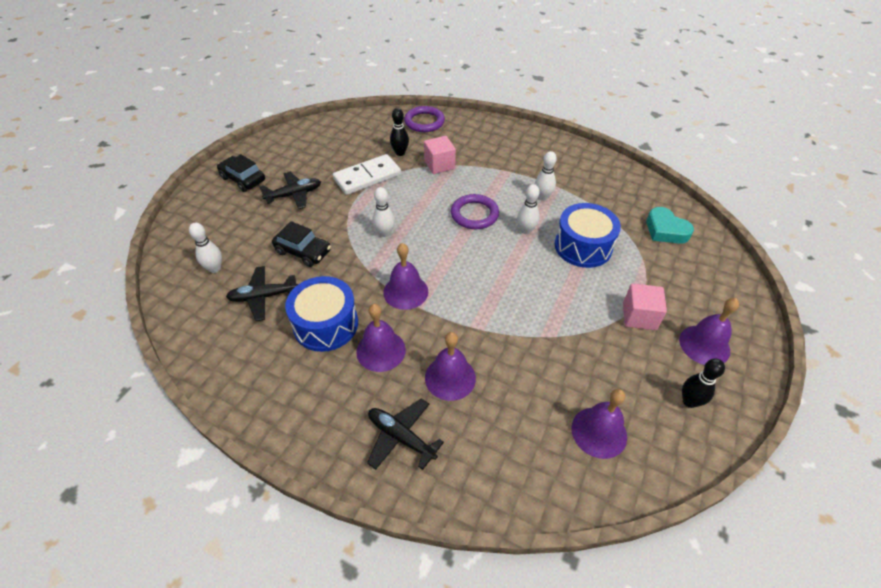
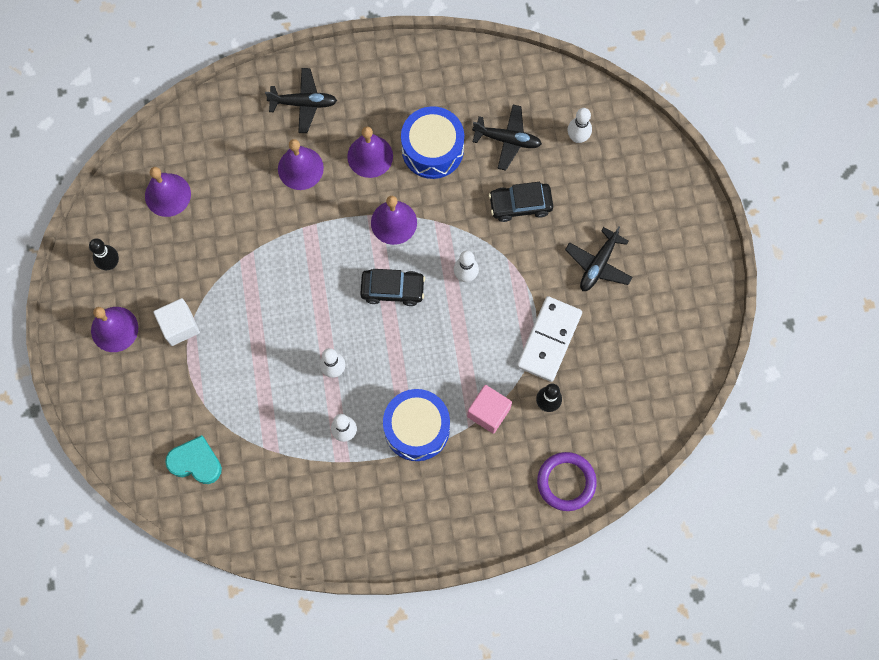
camera: 145 degrees right, 25 degrees up
(243, 179) = (672, 250): black car -> black car (392, 289)
(263, 297) = (507, 140): black plane -> black plane turned 60 degrees clockwise
(474, 214) = (398, 358): purple ring -> none
(583, 246) = (267, 383): blue drum -> blue drum (417, 428)
(639, 316) = (179, 326): pink cube -> white cube

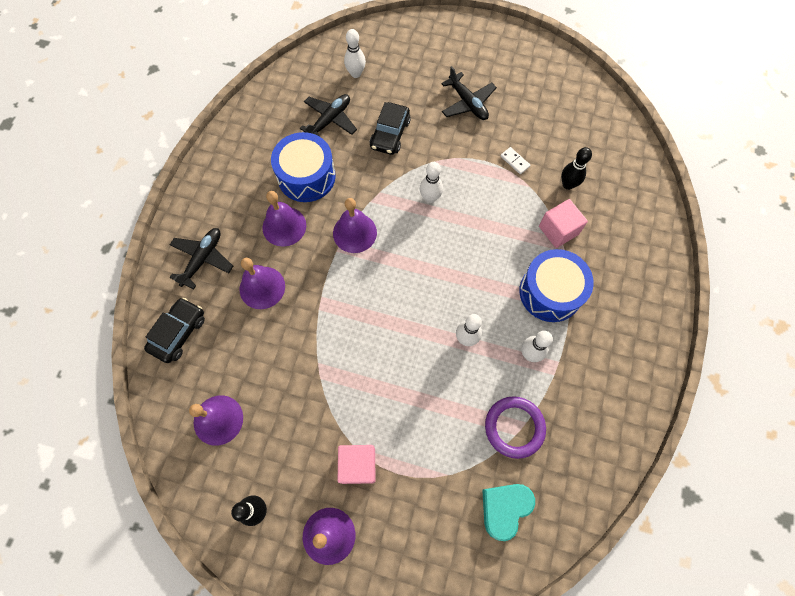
camera: 65 degrees left, 5 degrees down
(179, 326) = (358, 465): white cube -> pink cube
(392, 289) = (415, 259): black car -> black car (178, 333)
(549, 340) = (515, 161): white domino -> white domino, size x0.41
(566, 482) = (640, 199): purple ring -> purple ring (514, 427)

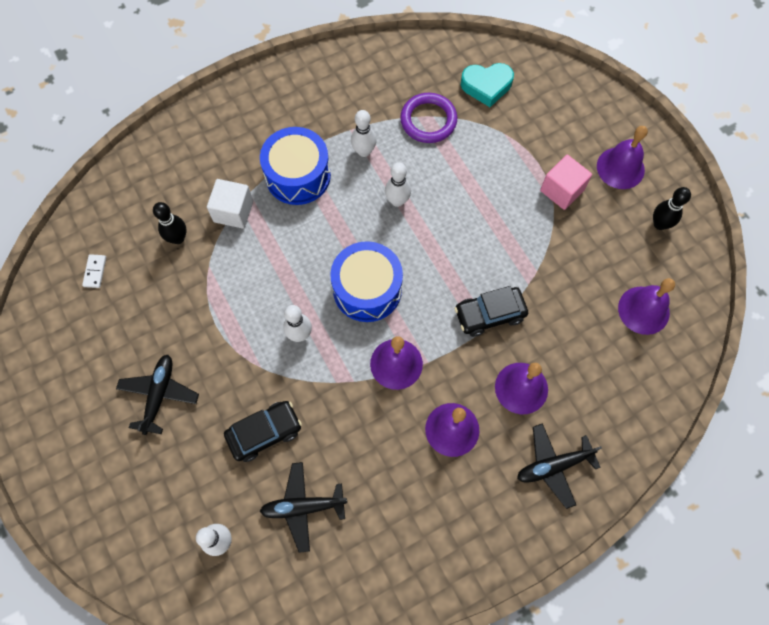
camera: 135 degrees left, 0 degrees up
(178, 333) = (626, 412): black car -> black car (489, 314)
(306, 176) = (385, 463): blue drum -> blue drum (367, 289)
(515, 161) = (192, 298): white domino -> white domino (95, 272)
(558, 230) = (233, 211): pink cube -> white cube

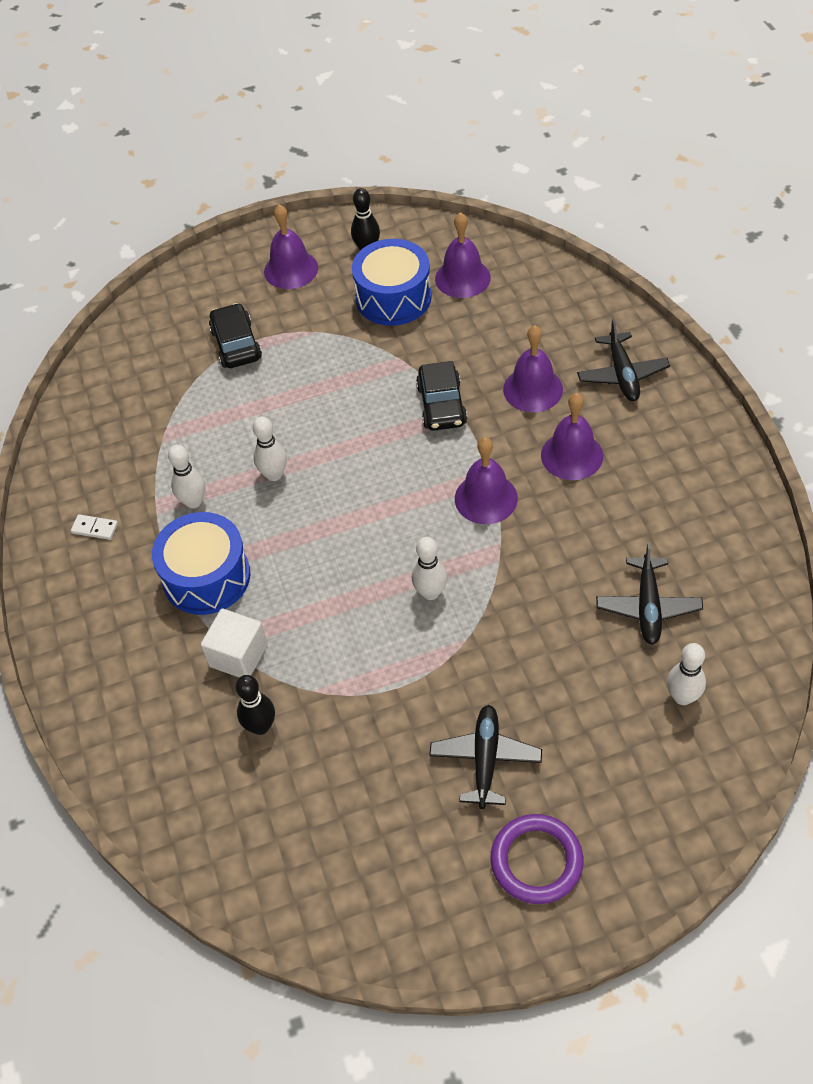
camera: 75 degrees left, 15 degrees down
(95, 272) = (286, 838): white domino -> white domino (95, 528)
(159, 395) = (485, 759): black plane -> black plane turned 75 degrees clockwise
(264, 432) = (552, 640): black car -> black car (236, 344)
(367, 289) = (385, 517): blue drum -> blue drum (393, 297)
(428, 120) = (171, 431): purple ring -> purple ring (536, 861)
(486, 86) = (143, 370): turquoise heart -> none
(562, 190) = (304, 322): pink cube -> none

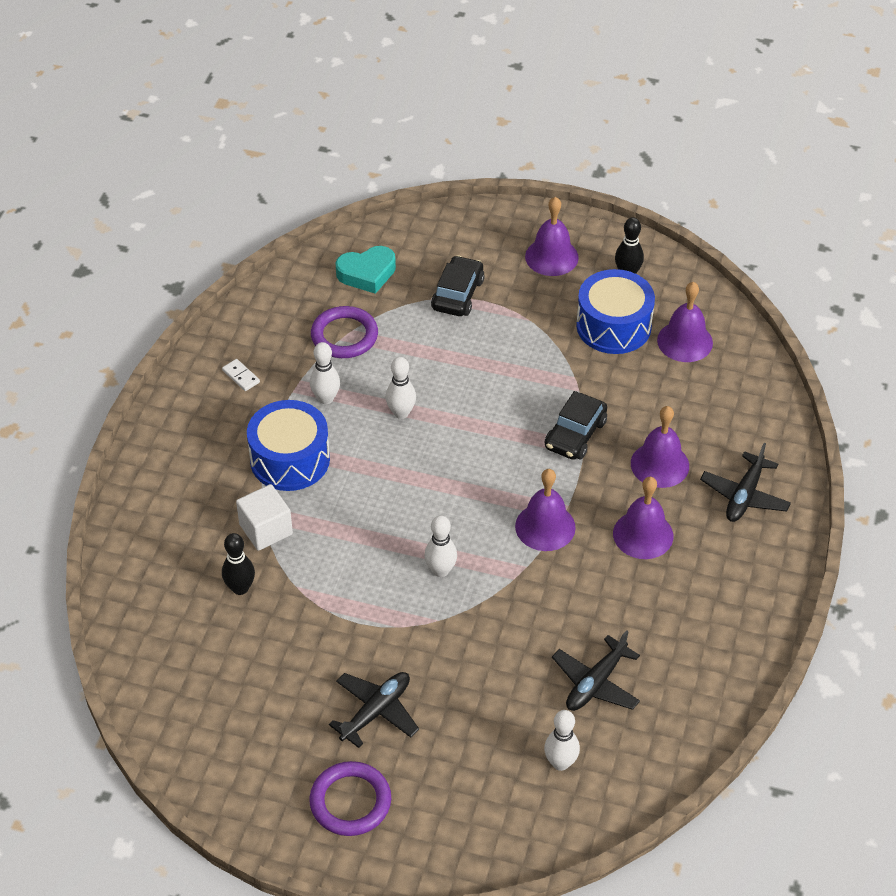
camera: 30 degrees right, 5 degrees down
(138, 371) = (367, 273): none -> turquoise heart
(163, 436) = (344, 336): none -> purple ring

